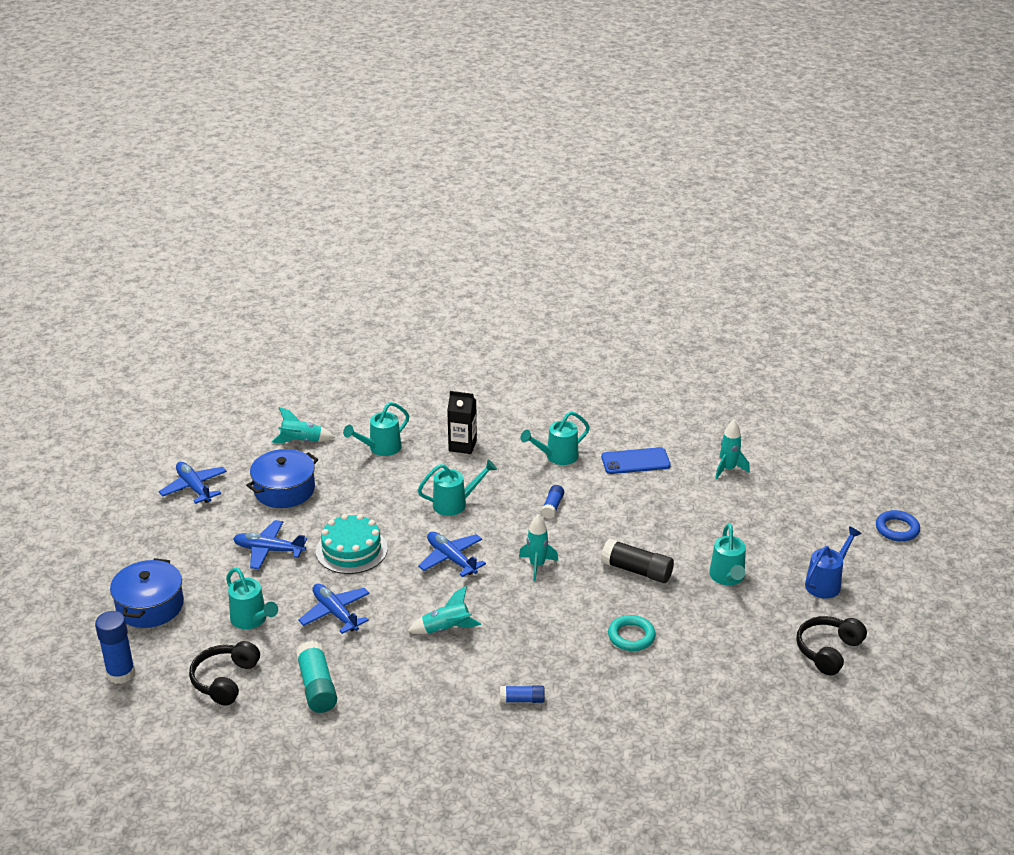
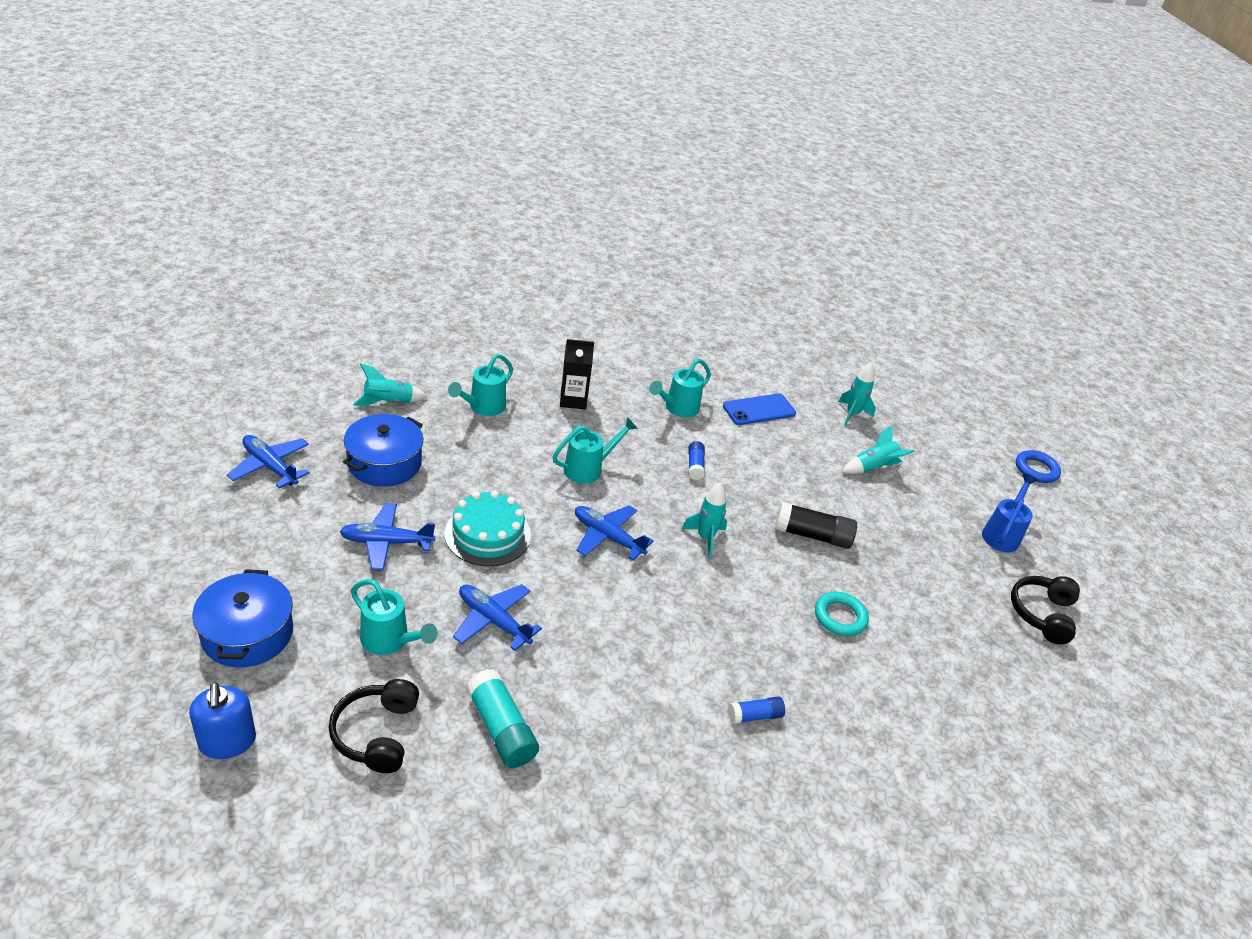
camera: 20 degrees left, 5 degrees up
(121, 674) = (227, 741): blue glue stick -> blue soap dispenser
(446, 629) = (633, 629): turquoise rocket -> turquoise rocket (873, 468)
(727, 577) = (906, 536): turquoise watering can -> none

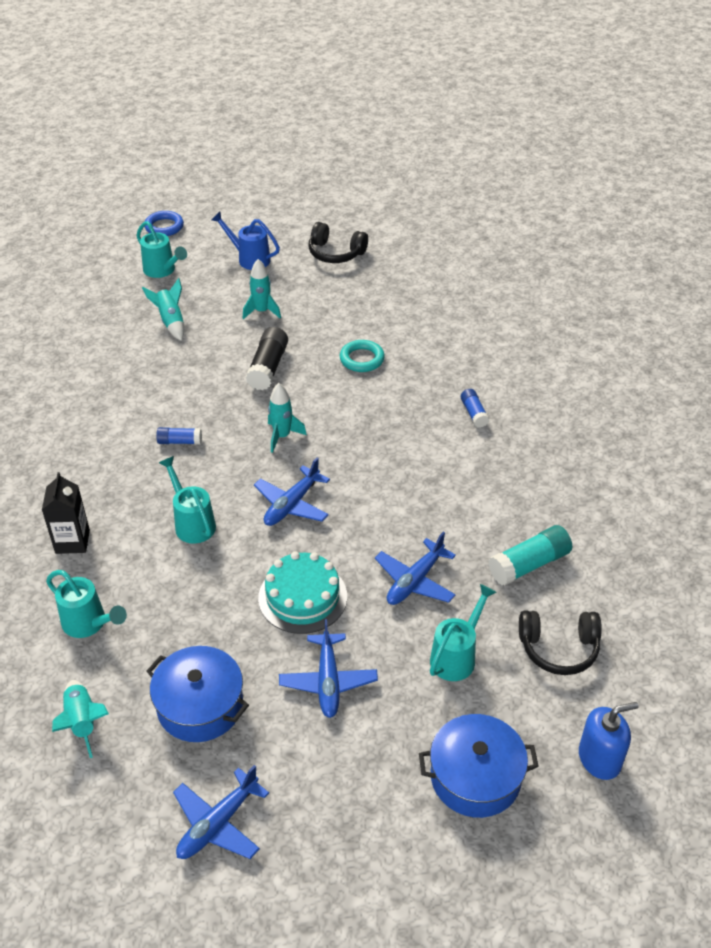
camera: 85 degrees left, 5 degrees up
(678, 408) = (84, 453): turquoise watering can -> turquoise watering can (162, 270)
(759, 410) = (85, 392): blue phone -> none
(852, 414) = (89, 327): turquoise rocket -> turquoise rocket (262, 311)

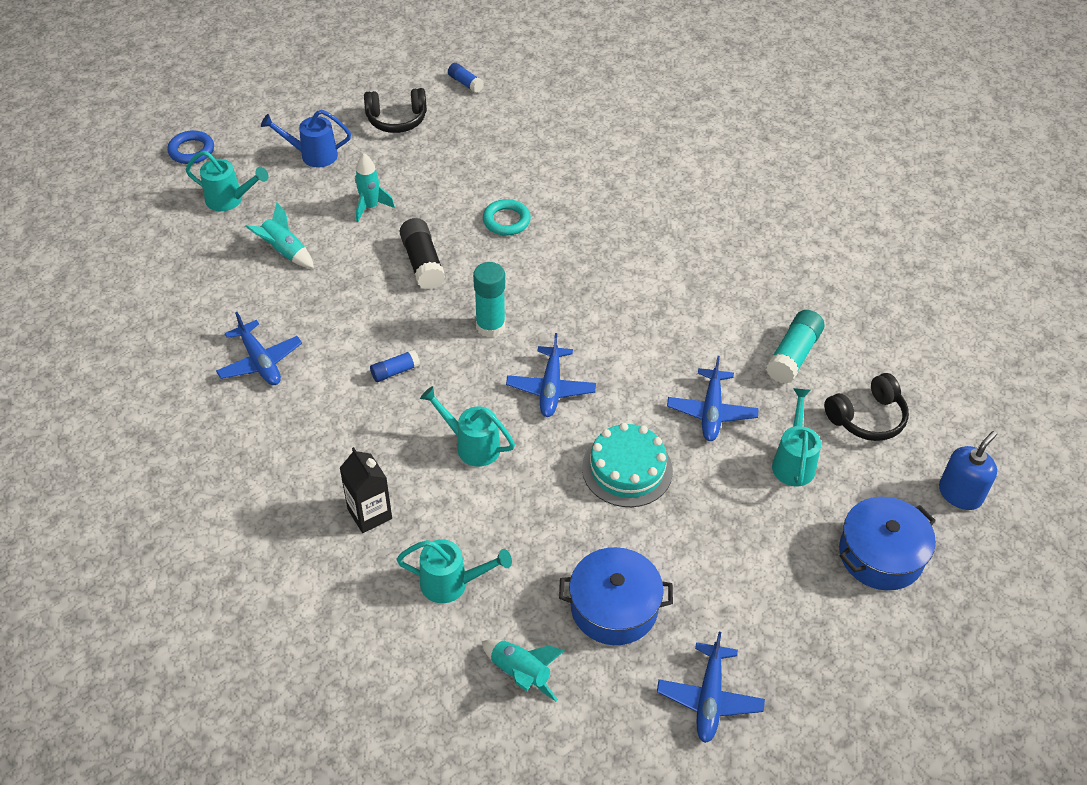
camera: 30 degrees left, 5 degrees up
(282, 436) = (490, 326): turquoise rocket -> turquoise glue stick
(328, 681) = (706, 533): blue plane -> blue plane (260, 361)
(474, 413) = (647, 235): blue glue stick -> blue glue stick (465, 83)

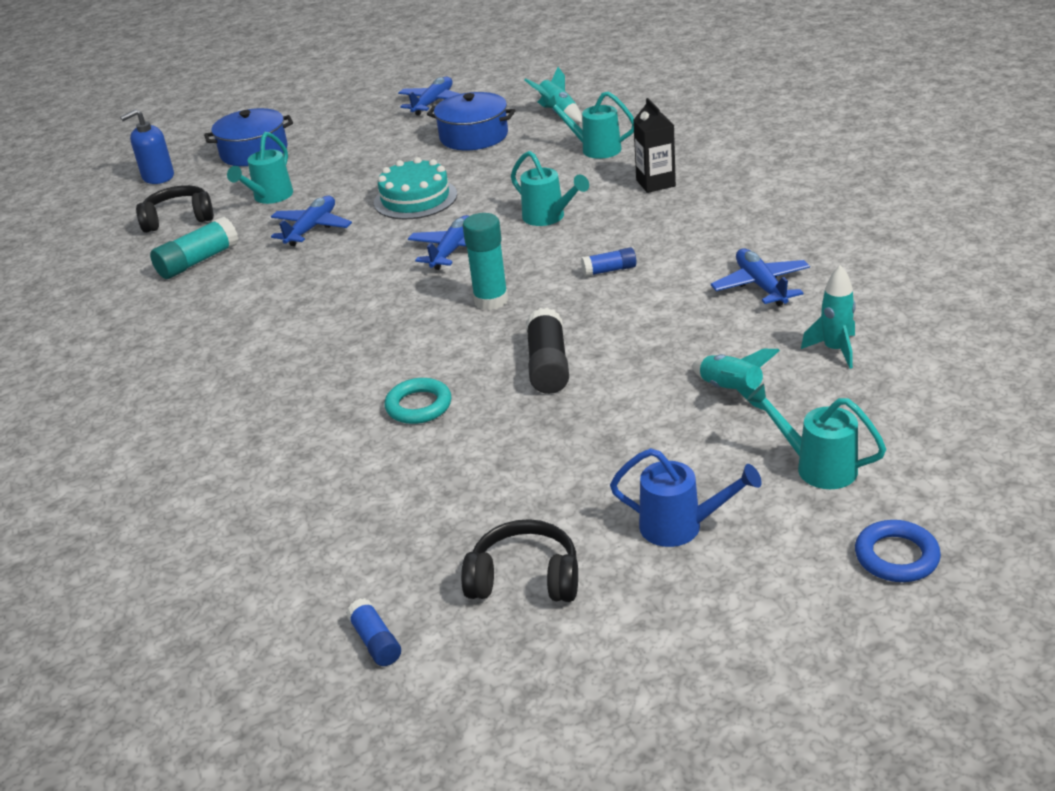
camera: 160 degrees left, 15 degrees down
(370, 207) = (601, 438): turquoise rocket -> turquoise rocket (835, 350)

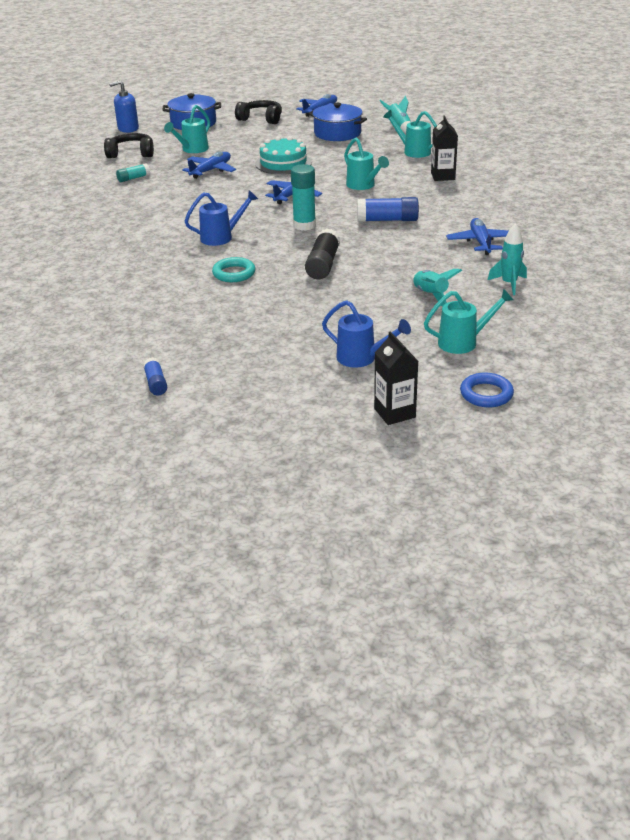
camera: 10 degrees right, 0 degrees up
(198, 261) = (133, 178): turquoise glue stick -> turquoise glue stick, size x0.58
(373, 343) = (221, 237): none -> blue watering can
(525, 578) = (256, 368): black headphones -> black headphones (261, 119)
(609, 270) = (387, 220): blue glue stick -> blue glue stick, size x1.71
(776, 621) = (394, 413): none -> black carton
(817, 467) = (463, 342): turquoise watering can -> turquoise watering can turned 120 degrees clockwise

